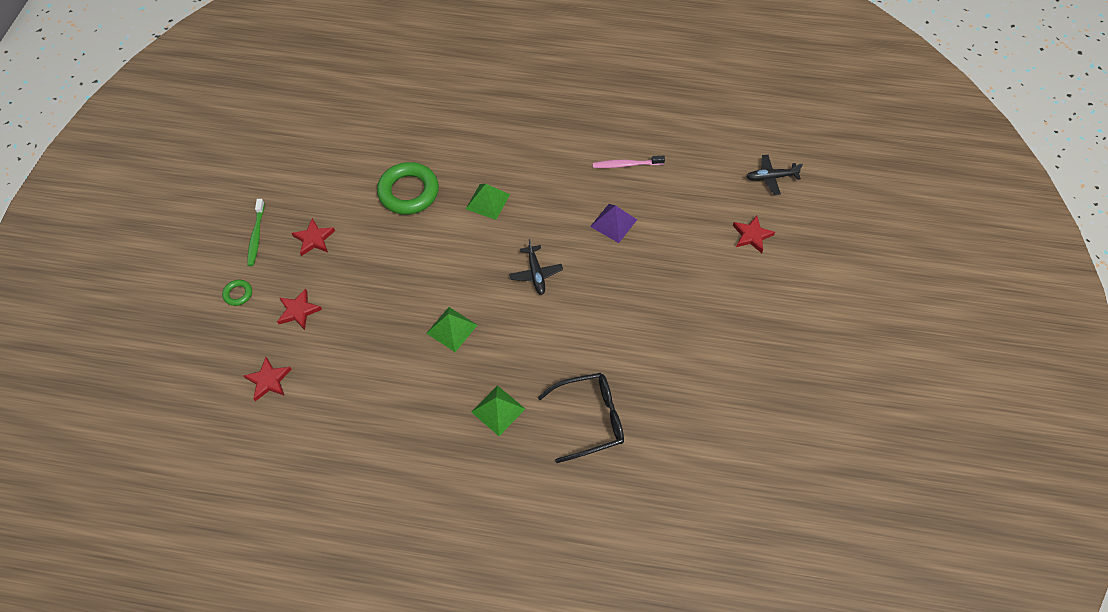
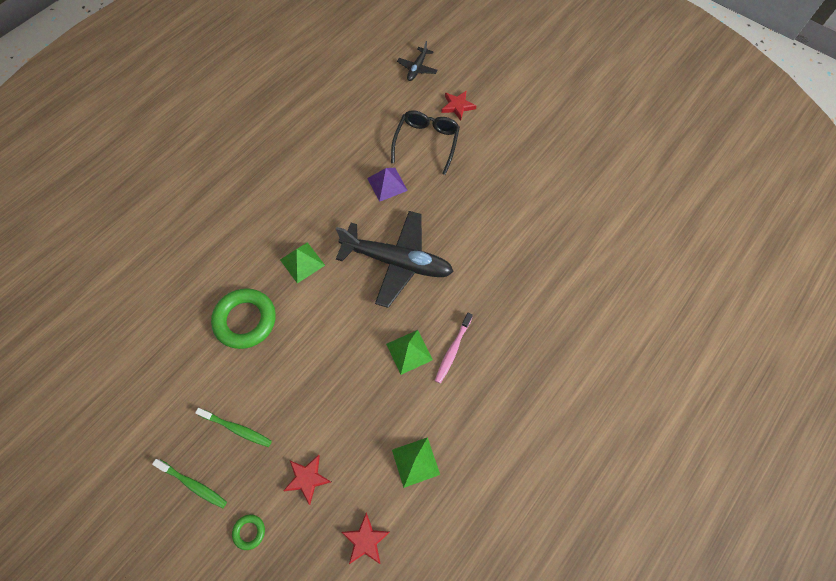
camera: 60 degrees left, 5 degrees up
(314, 239) = (236, 428): red star -> green toothbrush
(498, 410) = (504, 352): green pyramid -> green pyramid (415, 462)
(536, 273) = (397, 262): black plane -> black plane, size x2.16
(590, 419) = (547, 290): black glasses -> black glasses (426, 143)
(626, 165) = (340, 147): pink toothbrush -> pink toothbrush (453, 350)

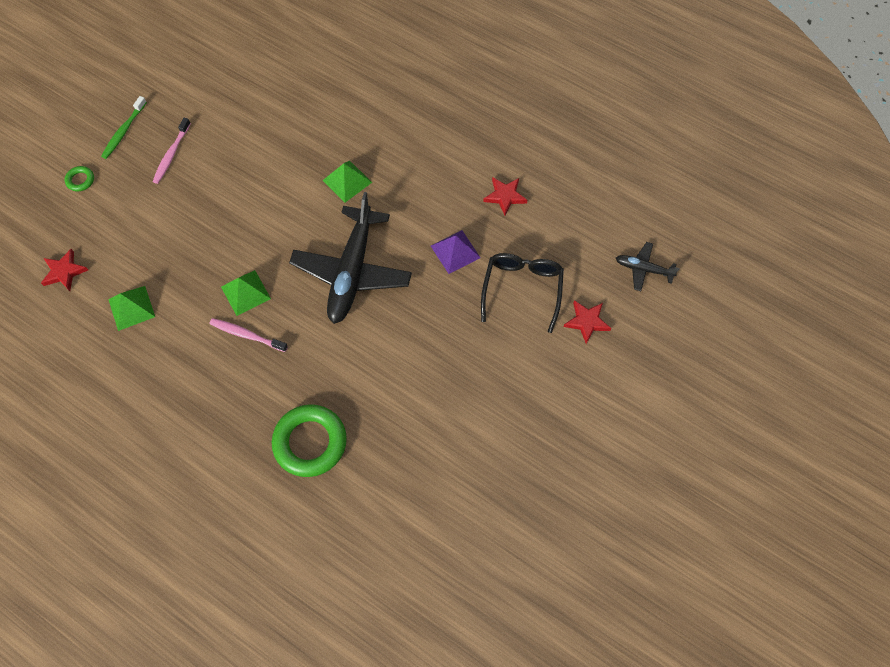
camera: 85 degrees right, 0 degrees up
(236, 428) = (171, 154): green toothbrush -> pink toothbrush
(245, 320) = (279, 142): green ring -> green ring (310, 442)
(307, 478) = (122, 218): red star -> red star (505, 196)
(426, 143) = (522, 289): black glasses -> black glasses turned 90 degrees counterclockwise

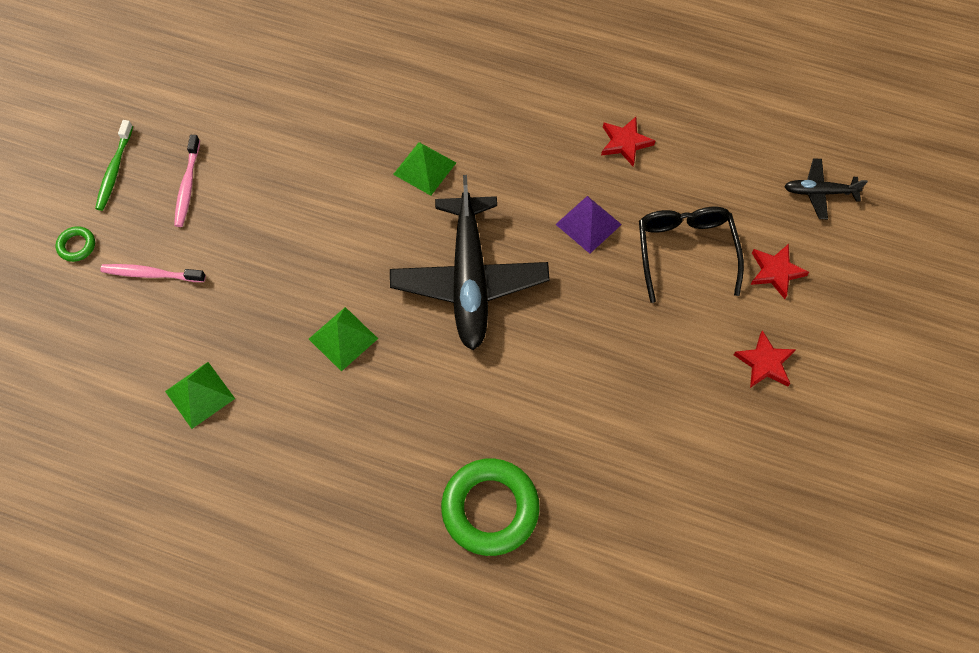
camera: 15 degrees left, 0 degrees up
(64, 272) = (94, 369): red star -> red star (764, 362)
(247, 335) = (363, 392): pink toothbrush -> pink toothbrush (151, 274)

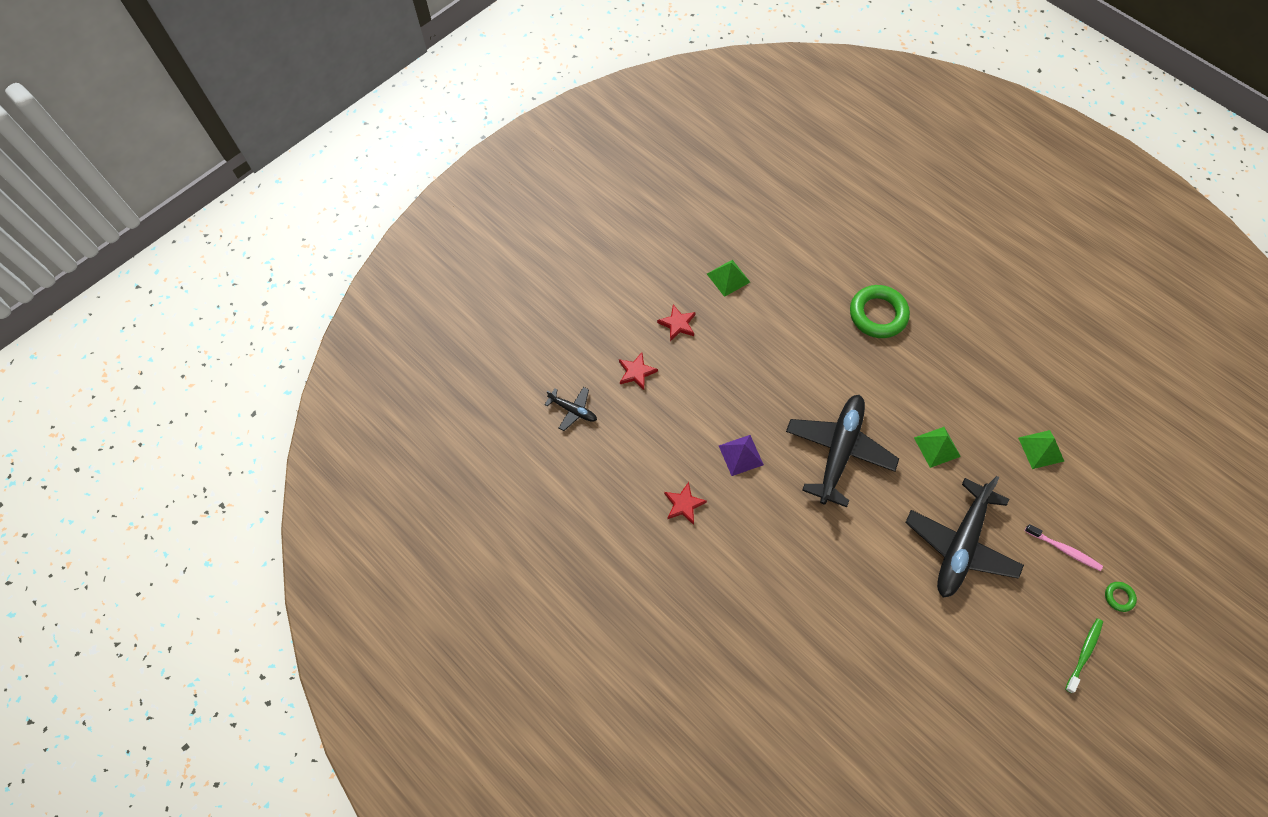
camera: 155 degrees left, 0 degrees up
(187, 186) = (1026, 613): pink toothbrush -> none
(282, 229) = (960, 544): none -> black plane
(424, 168) = (840, 548): green pyramid -> green pyramid (728, 278)
(685, 251) = (686, 409): black glasses -> none

